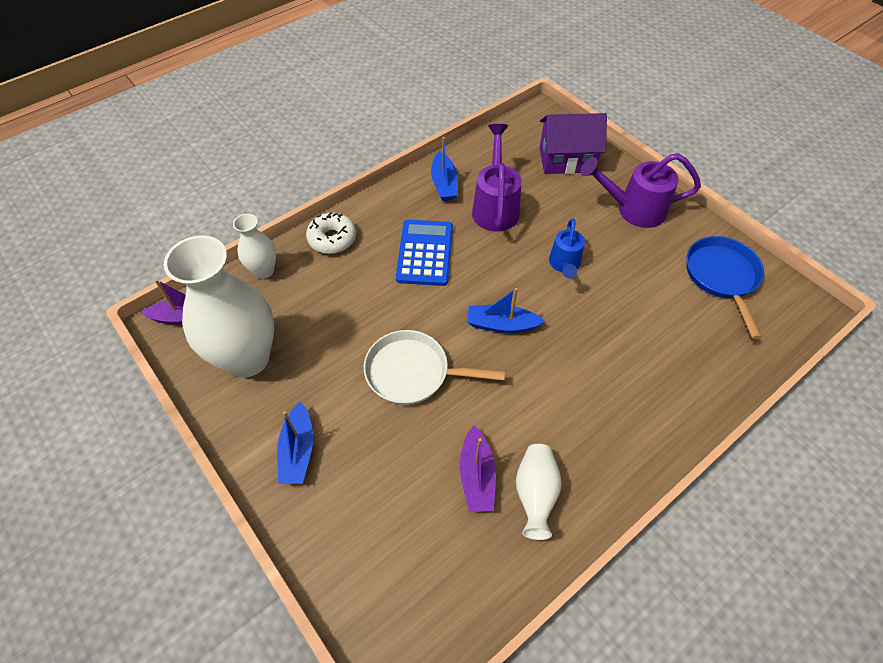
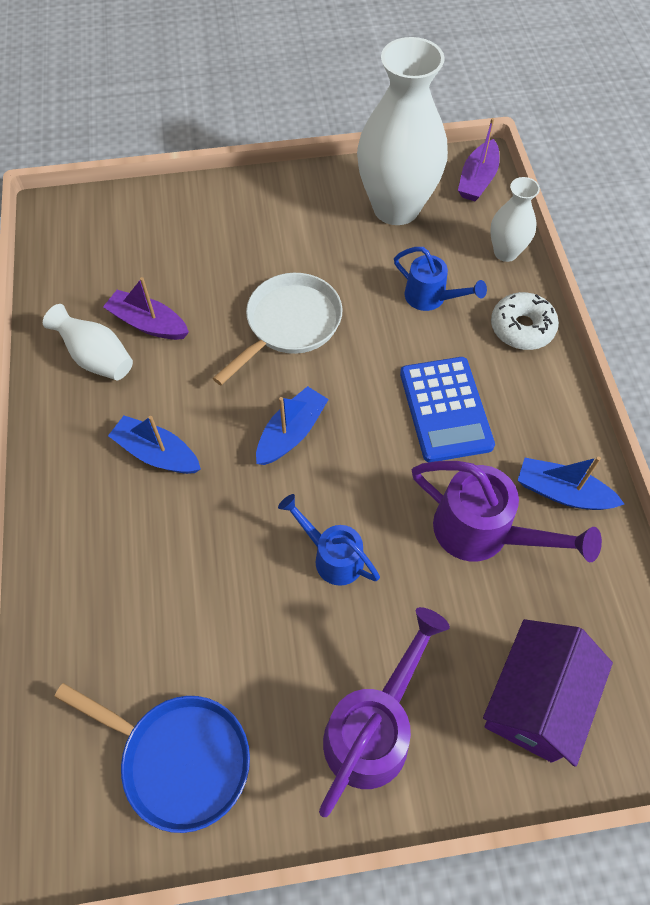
camera: 120 degrees right, 5 degrees up
(298, 451) = (272, 212): blue boat -> blue boat (157, 453)
(334, 297) = (431, 298): none -> blue watering can
(425, 253) = (445, 409): blue calculator -> blue calculator turned 45 degrees clockwise

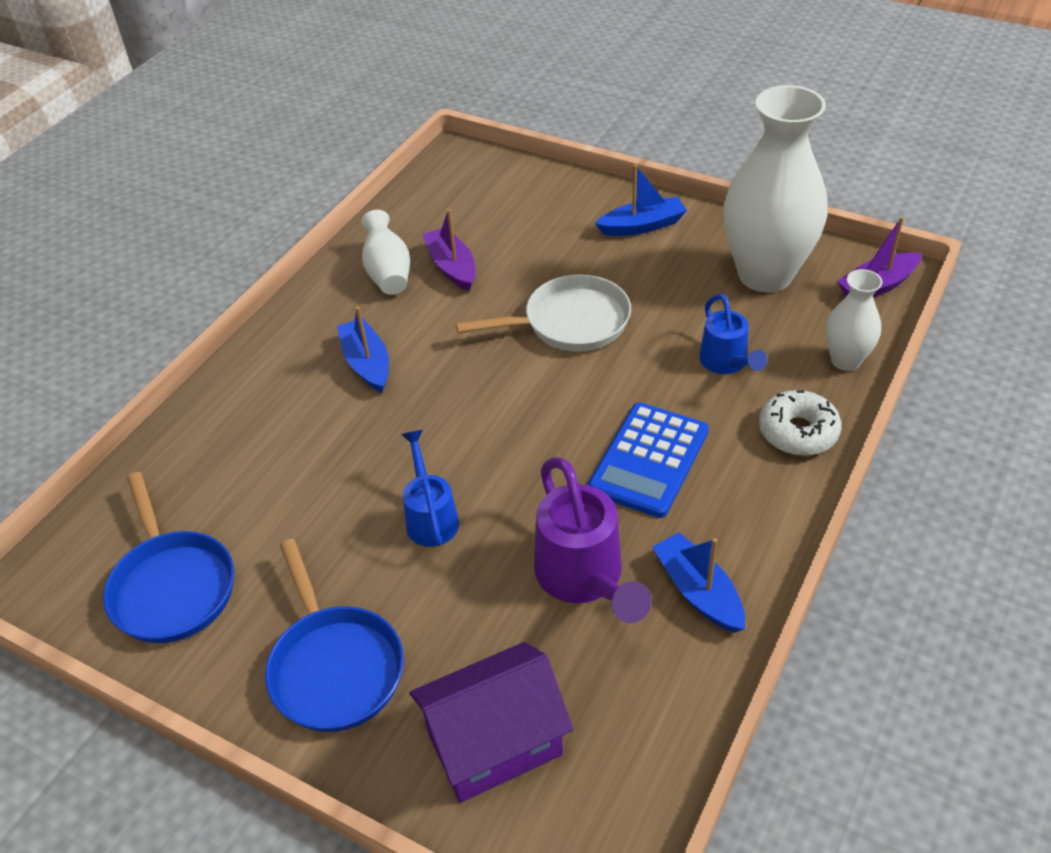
camera: 40 degrees right, 15 degrees down
(291, 433) = (489, 405): blue boat -> blue boat (642, 226)
(373, 728) = (334, 667): purple watering can -> blue pan

